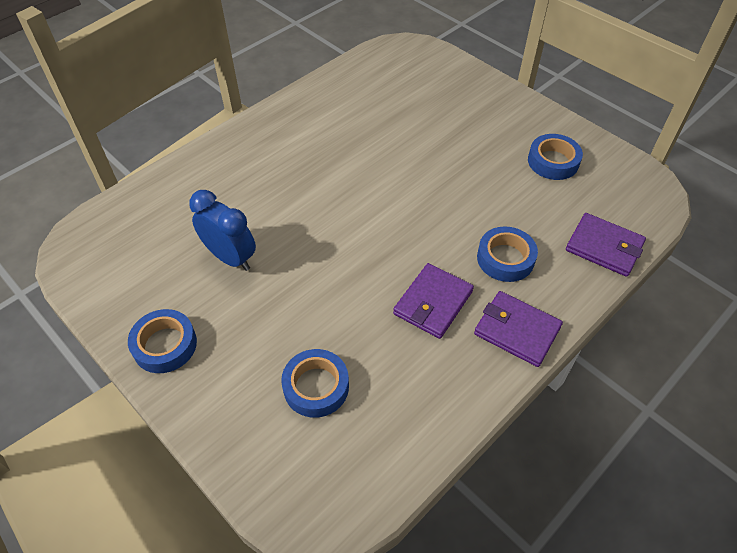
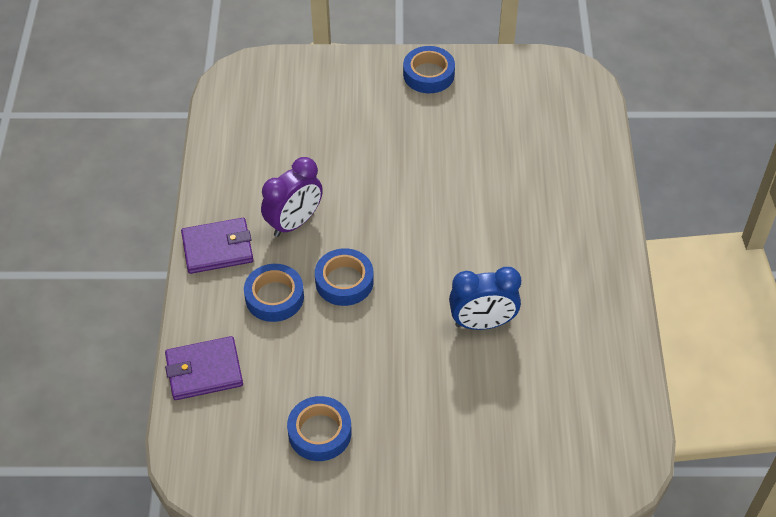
camera: 135 degrees right, 0 degrees up
(230, 257) = (467, 145): blue clock -> blue clock (482, 323)
(316, 387) = (311, 121): blue tape -> blue tape (344, 281)
(433, 303) = (294, 223): purple wallet -> purple clock

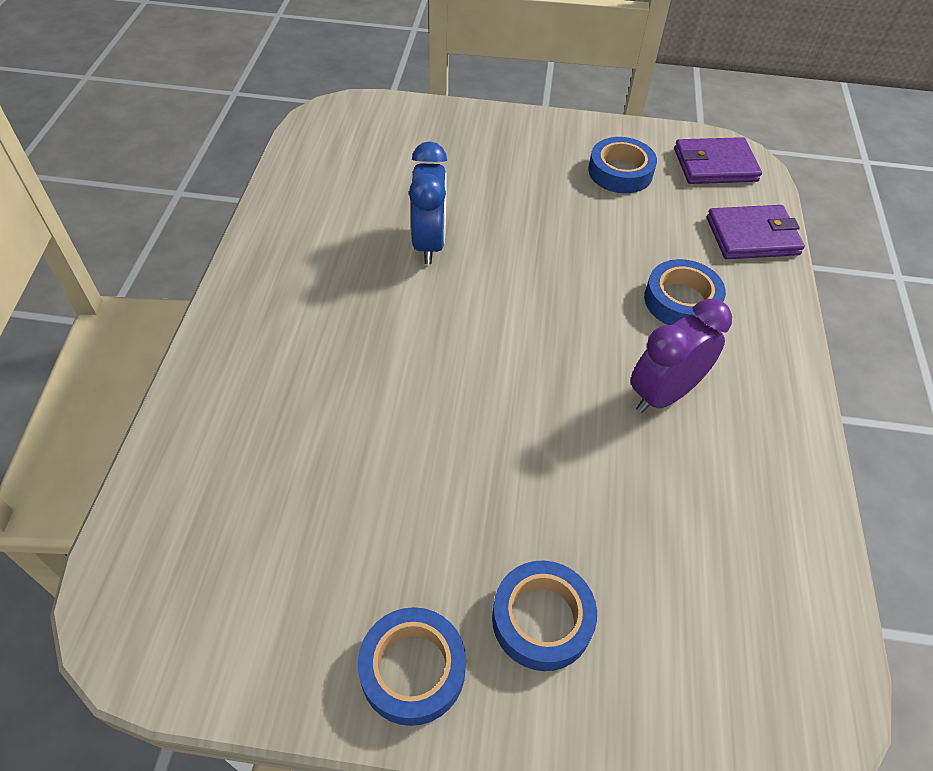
camera: 175 degrees left, 0 degrees up
(217, 248) = (768, 371): purple wallet -> purple wallet (715, 165)
(344, 281) = (592, 308): blue tape -> blue tape (542, 619)
(482, 323) = (429, 243): blue clock -> blue clock turned 90 degrees clockwise

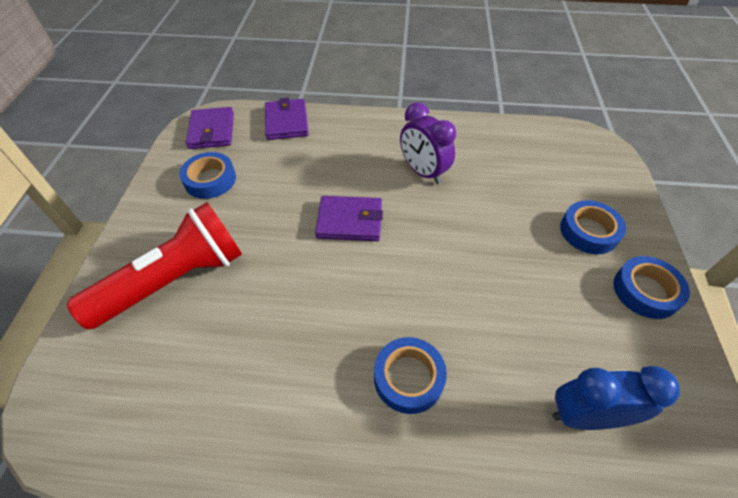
camera: 90 degrees left, 0 degrees up
(429, 243) = (285, 306): blue clock -> blue clock (585, 416)
(470, 161) = (175, 280): none -> red flashlight
(556, 301) = (349, 221): none -> purple wallet
(681, 301) = (345, 158): blue tape -> blue tape (408, 378)

